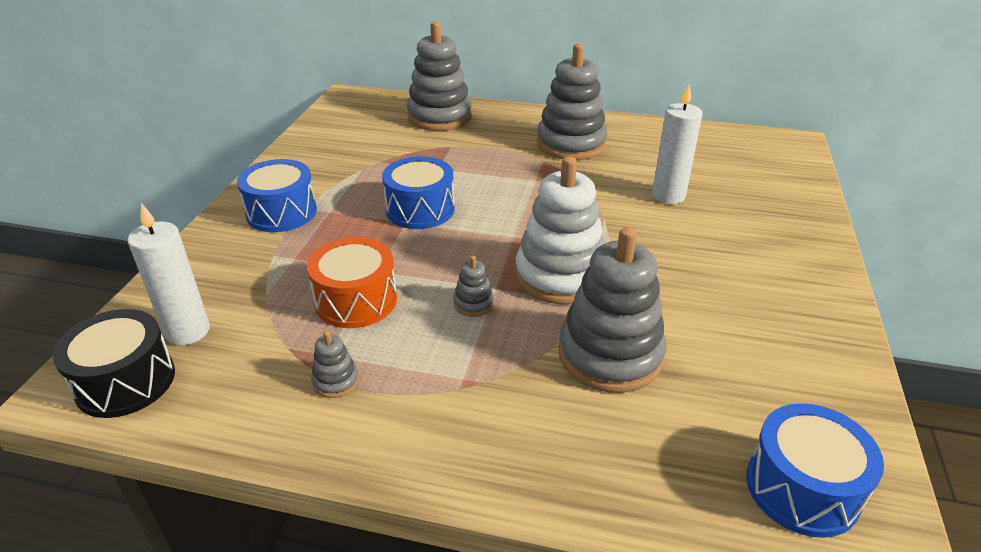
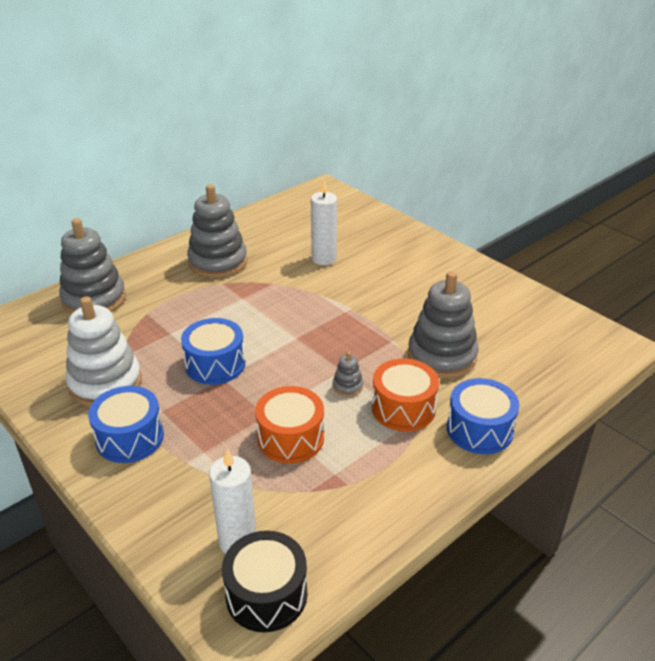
camera: 55 degrees left, 0 degrees up
(336, 381) = (365, 478): grey stacking toy -> none
(479, 362) = (403, 408): none -> orange drum
(560, 276) = (356, 339): white stacking toy -> white stacking toy (105, 383)
(802, 488) = (574, 346): blue drum -> blue drum (479, 429)

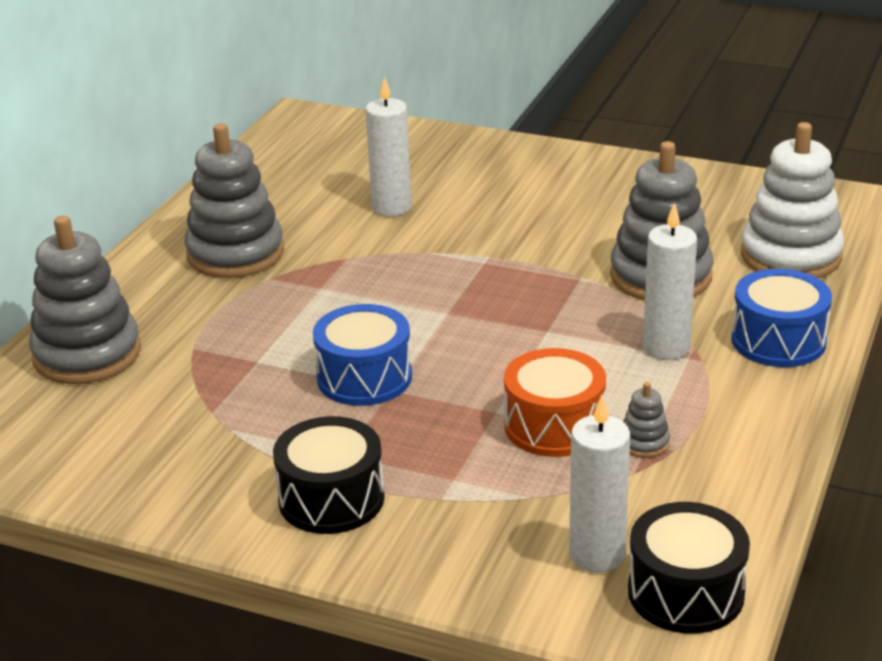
camera: 25 degrees left, 5 degrees down
(105, 383) = (223, 449): white stacking toy -> white stacking toy (790, 256)
(130, 438) = (331, 499): blue drum -> black drum
(347, 386) = (572, 346): grey stacking toy -> grey stacking toy (644, 443)
(403, 408) = (666, 347): orange drum -> white candle

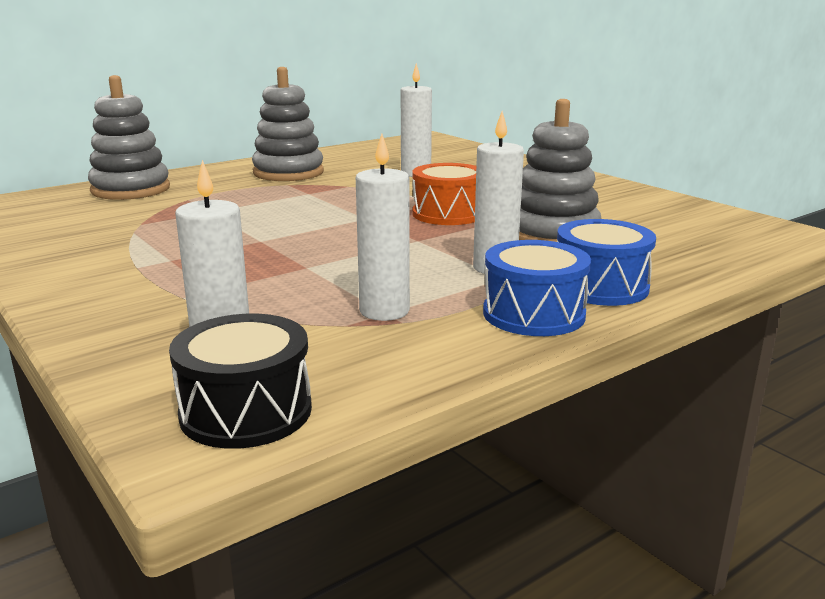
camera: 30 degrees right, 10 degrees down
(331, 499) = (117, 277): black drum -> none
(364, 377) = (255, 232): blue drum -> blue drum (533, 314)
(554, 426) = (333, 284): orange drum -> orange drum (448, 214)
(644, 443) = (384, 311): grey stacking toy -> white candle
(790, 256) = (685, 247): white stacking toy -> none

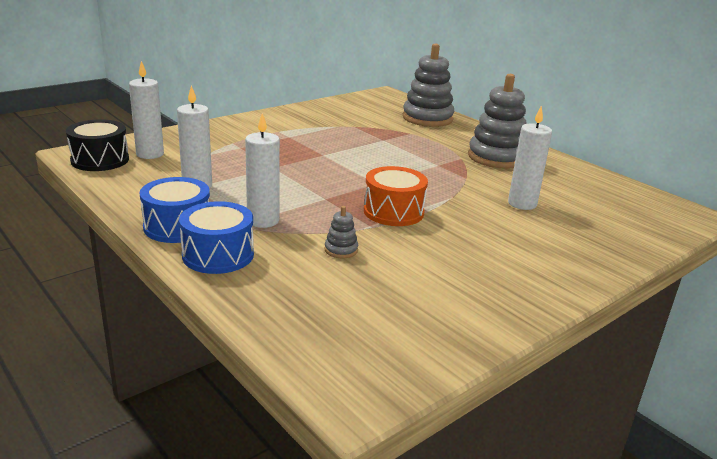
camera: 85 degrees right, 5 degrees up
(553, 235) = (341, 250): grey stacking toy -> grey stacking toy, size x0.42

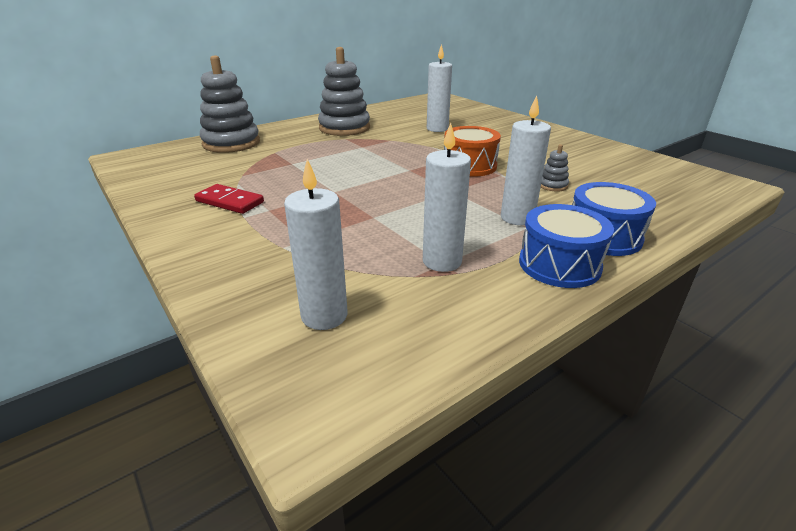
camera: 85 degrees left, 5 degrees up
(100, 160) = (350, 371): black drum -> none
(303, 126) = (230, 202): none -> red domino

